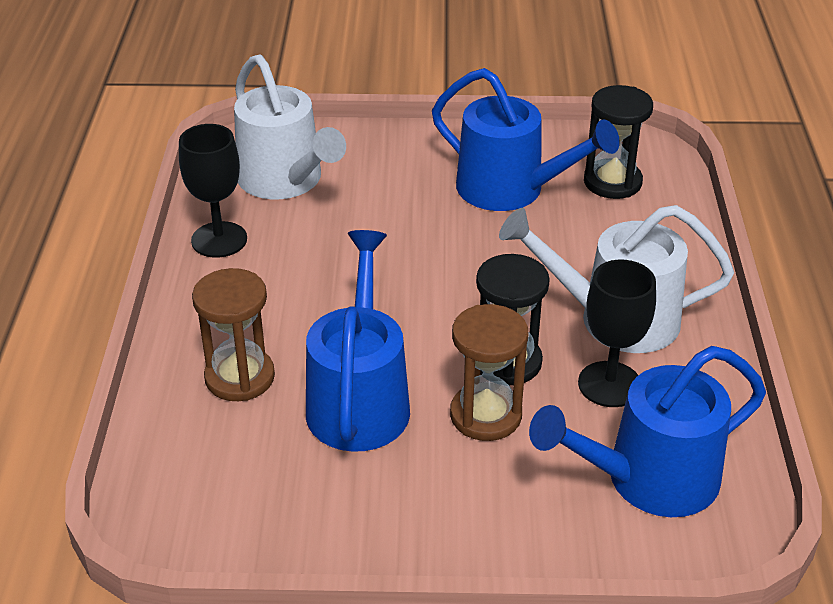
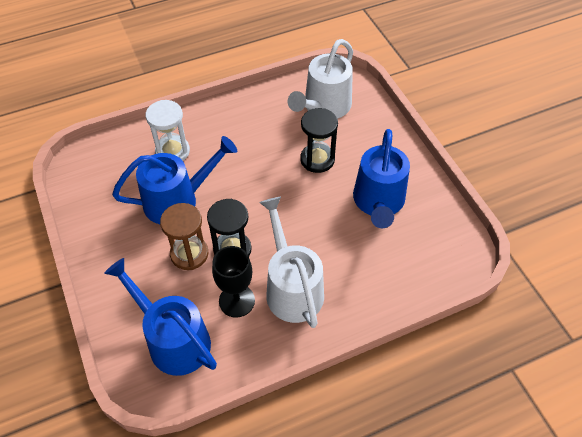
camera: 65 degrees right, 15 degrees up
(219, 240) = (263, 103): black goblet -> none
(240, 377) = (172, 151): brown hourglass -> white hourglass
(612, 182) = (418, 248): black hourglass -> black hourglass (317, 159)

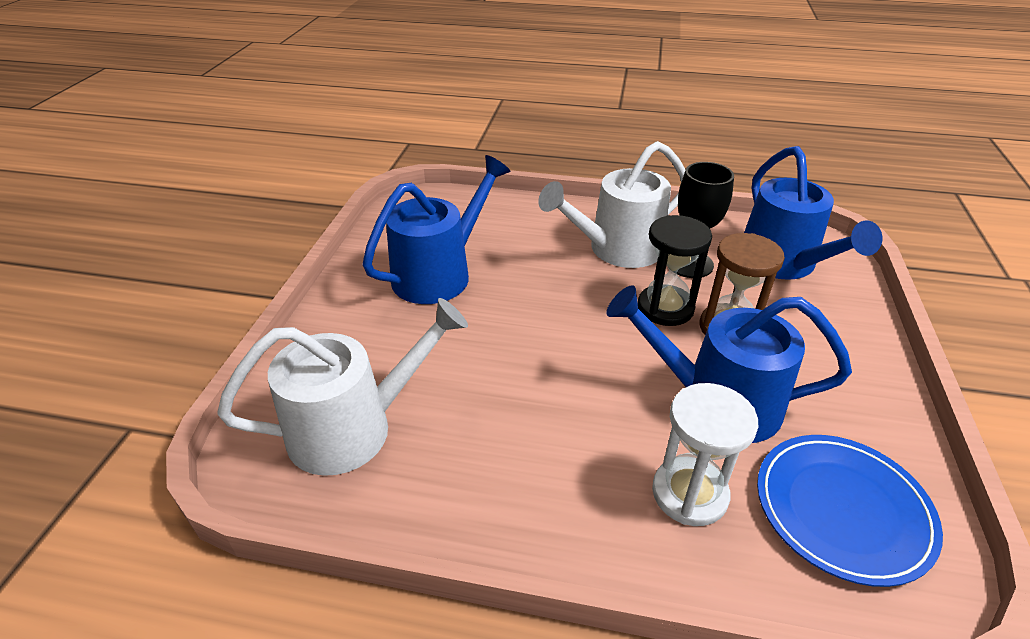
camera: 145 degrees left, 15 degrees down
(108, 176) = (842, 510): none -> blue plate
(291, 287) = (617, 249): white watering can -> white watering can turned 45 degrees clockwise
(317, 159) = (457, 354): black hourglass -> none

